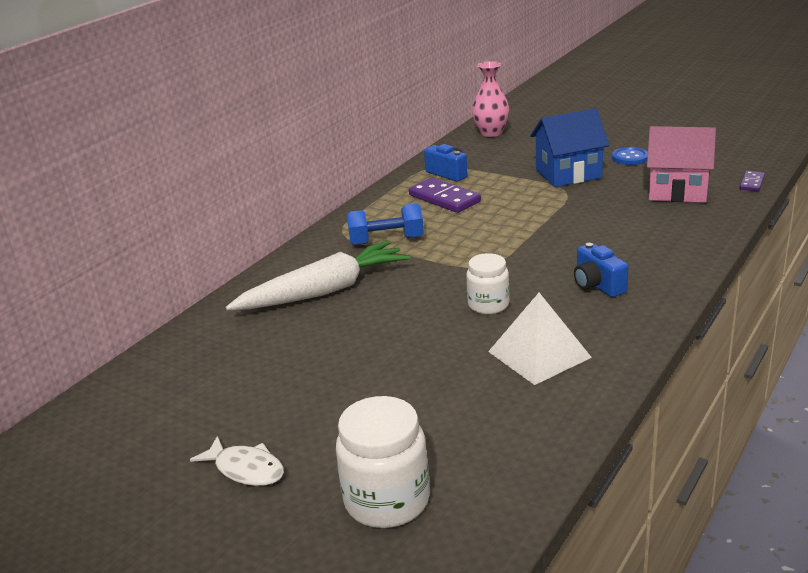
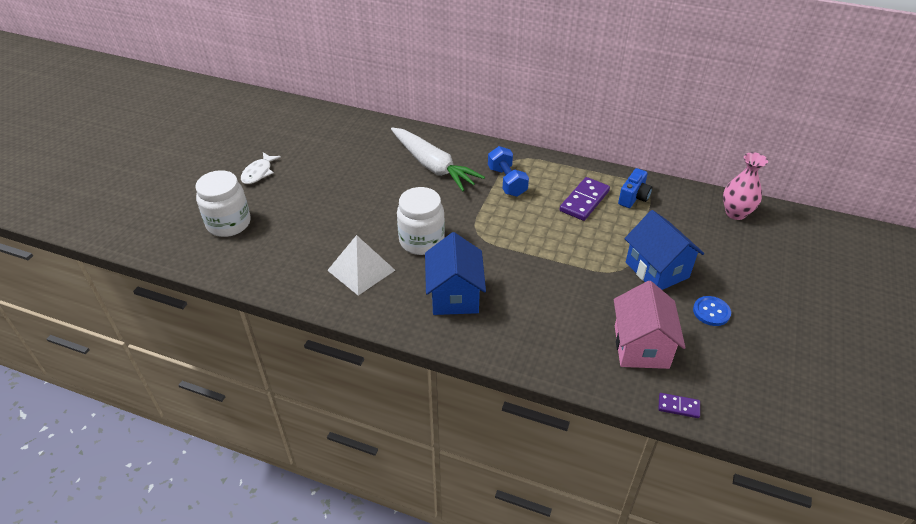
camera: 75 degrees right, 15 degrees up
(488, 305) = (421, 241): white jar -> white jar, size x1.57
(597, 285) = (454, 295): blue camera -> blue house

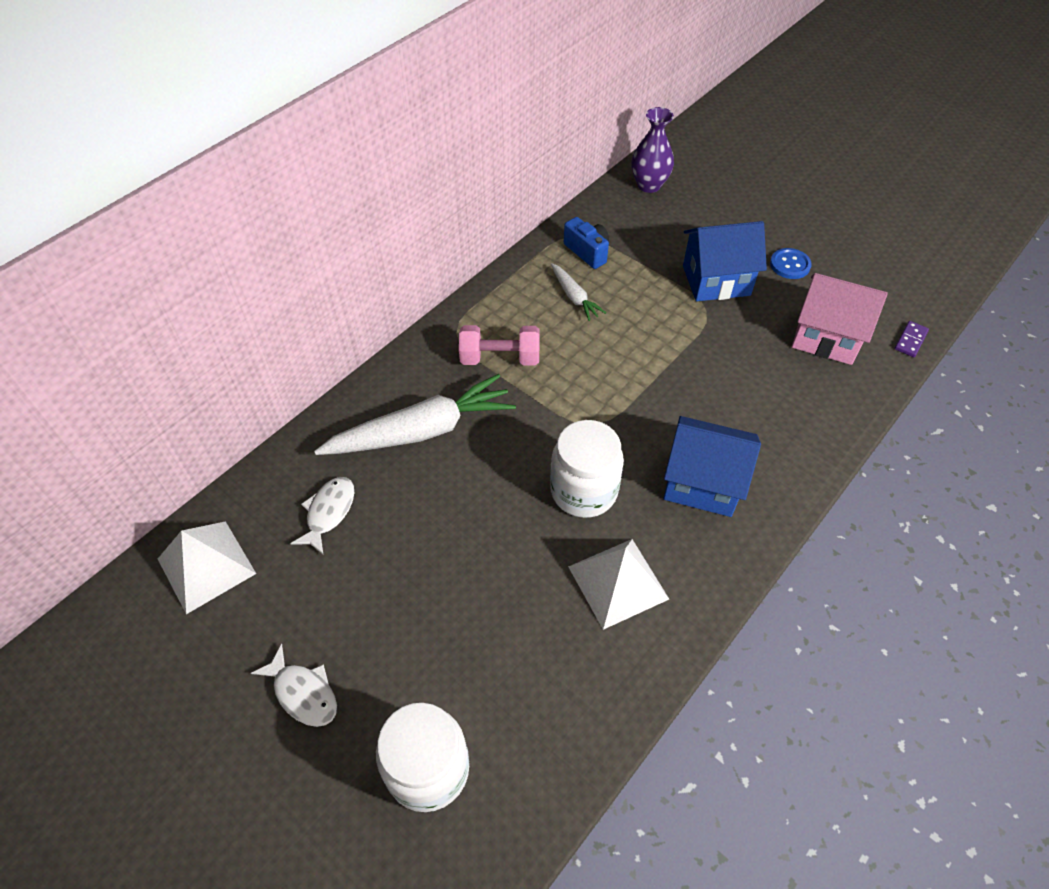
camera: 70 degrees left, 10 degrees up
(316, 123) = (206, 566): none -> white pyramid
(363, 150) = (329, 512): none -> white fish
(507, 181) = (500, 358): blue dumbbell -> pink dumbbell
(584, 201) = (574, 297): purple domino -> white carrot
(735, 213) = (649, 185): pink vase -> purple vase

